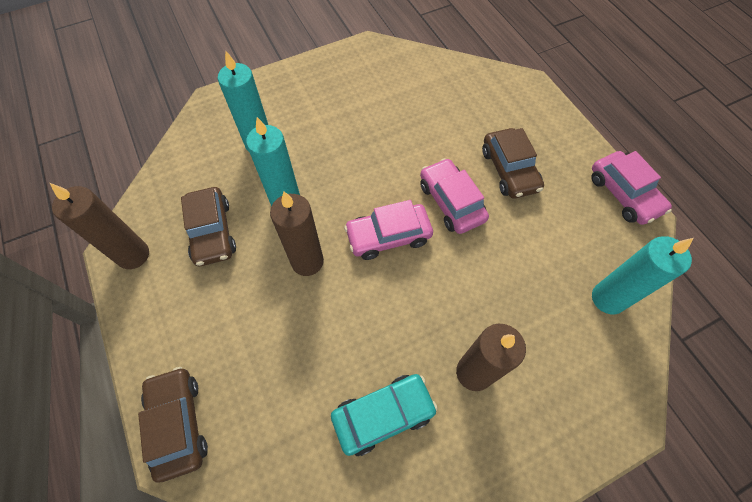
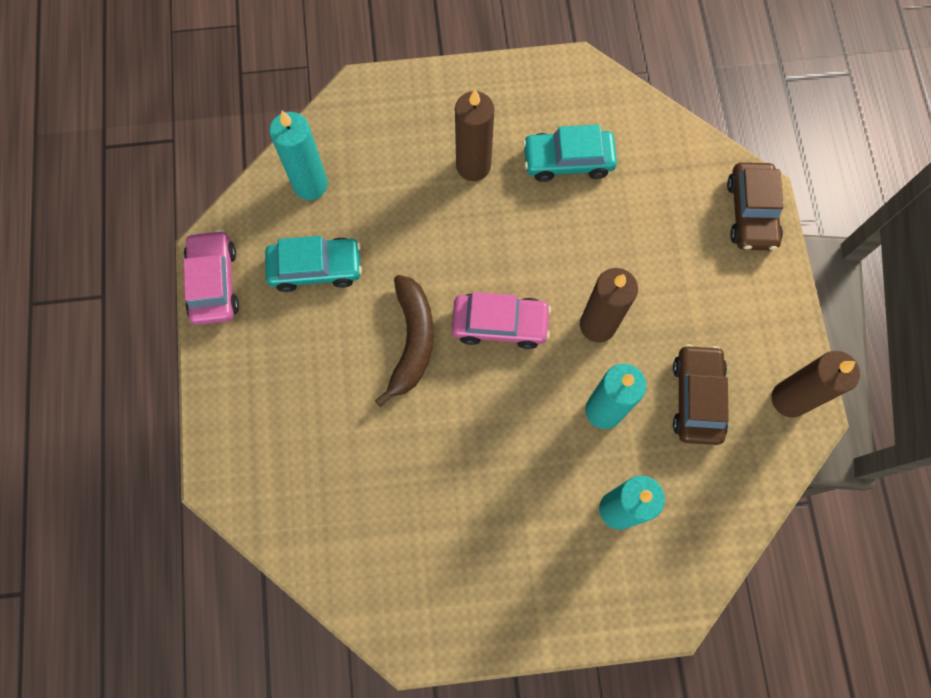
camera: 160 degrees left, 10 degrees up
(451, 202) = (412, 341): pink car -> brown banana
(509, 170) = (323, 358): brown car -> none
(556, 230) = (315, 268): none -> turquoise car

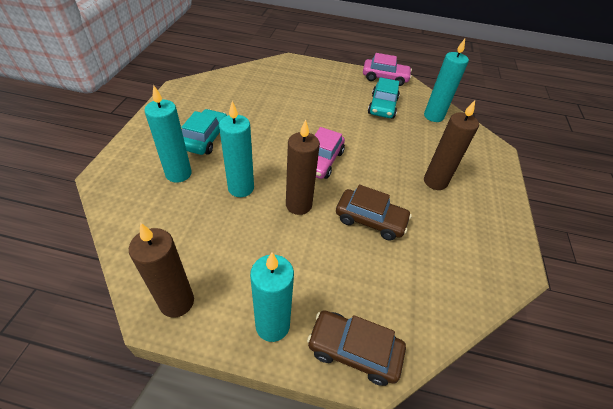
camera: 105 degrees right, 25 degrees down
(412, 341) = (327, 126): brown banana -> none
(568, 160) = (432, 232): turquoise car -> turquoise car (205, 138)
(697, 398) = (217, 240): brown car -> brown car (370, 220)
(764, 294) = (272, 325): none -> turquoise candle

